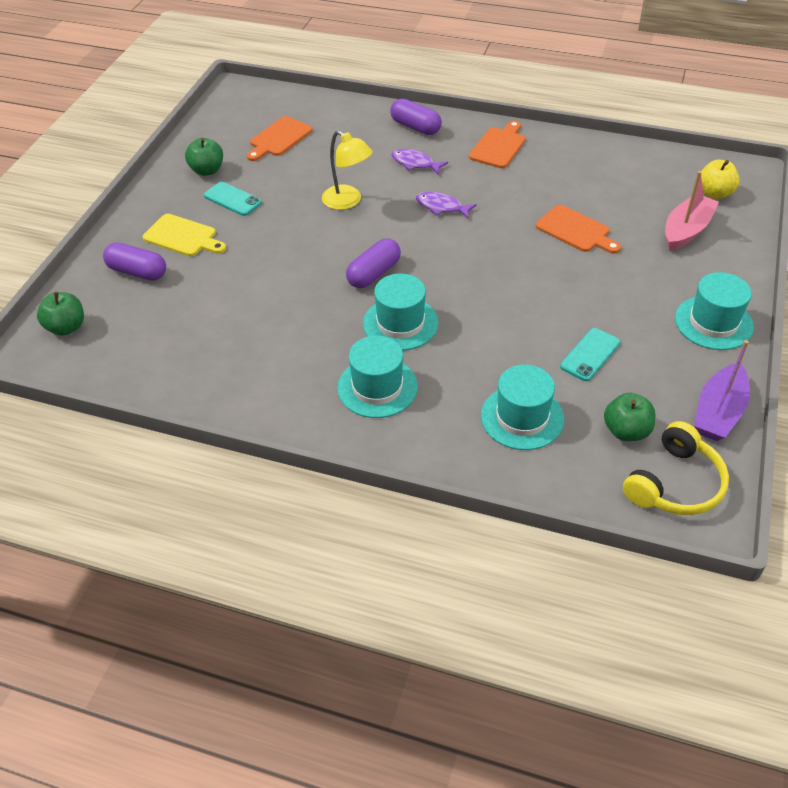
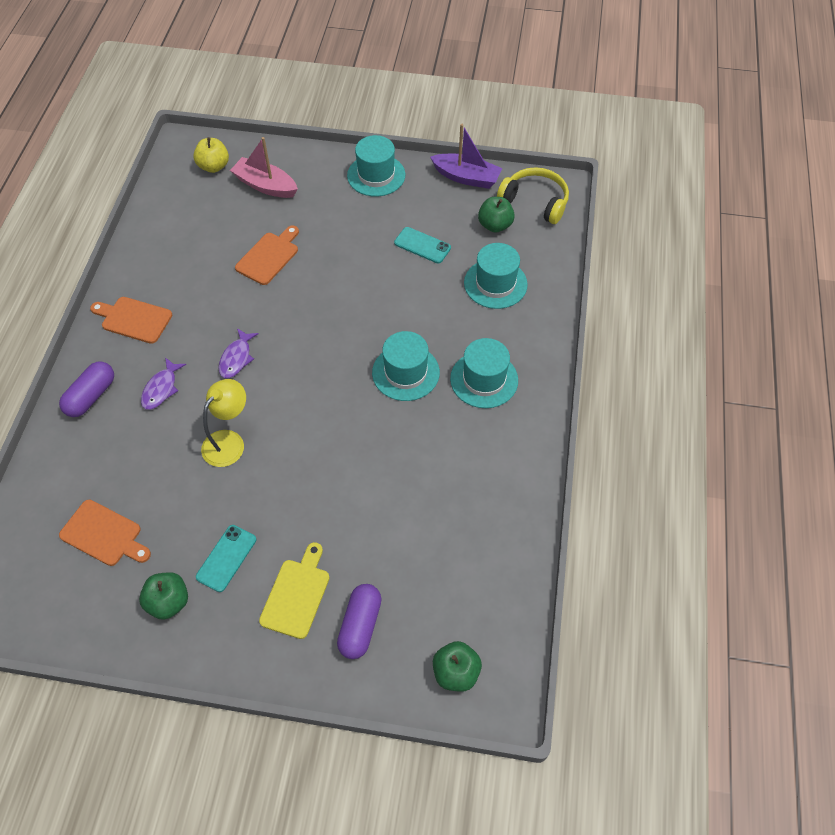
camera: 100 degrees left, 10 degrees up
(374, 273) = (341, 401): purple capsule -> none

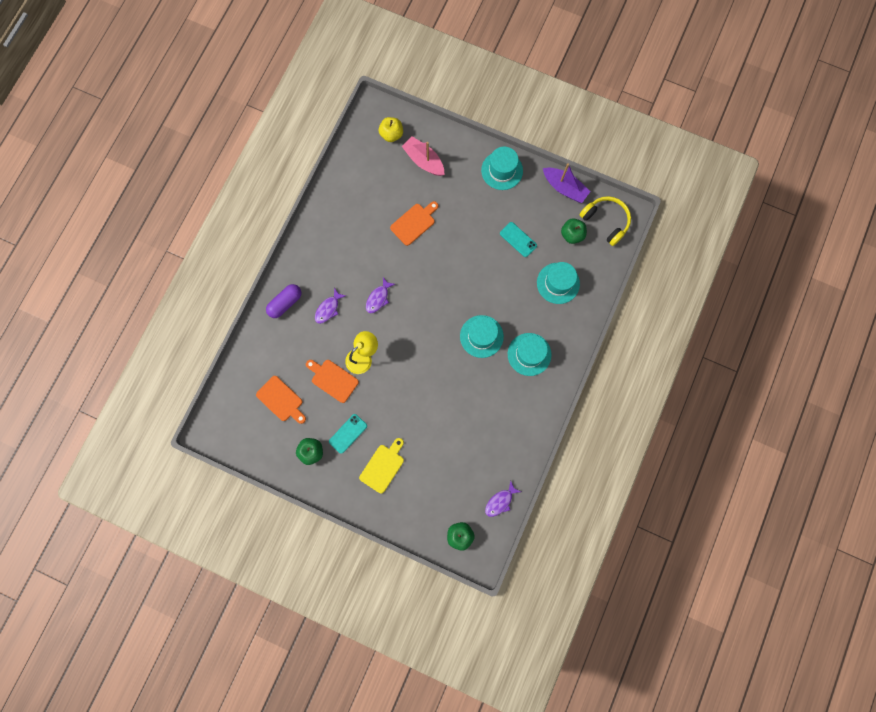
camera: 15 degrees right, 20 degrees up
(134, 319) = (319, 251): orange cutting board -> orange cutting board (333, 379)
(360, 625) = (414, 494): purple capsule -> none
(507, 599) = (500, 501): none -> purple fish

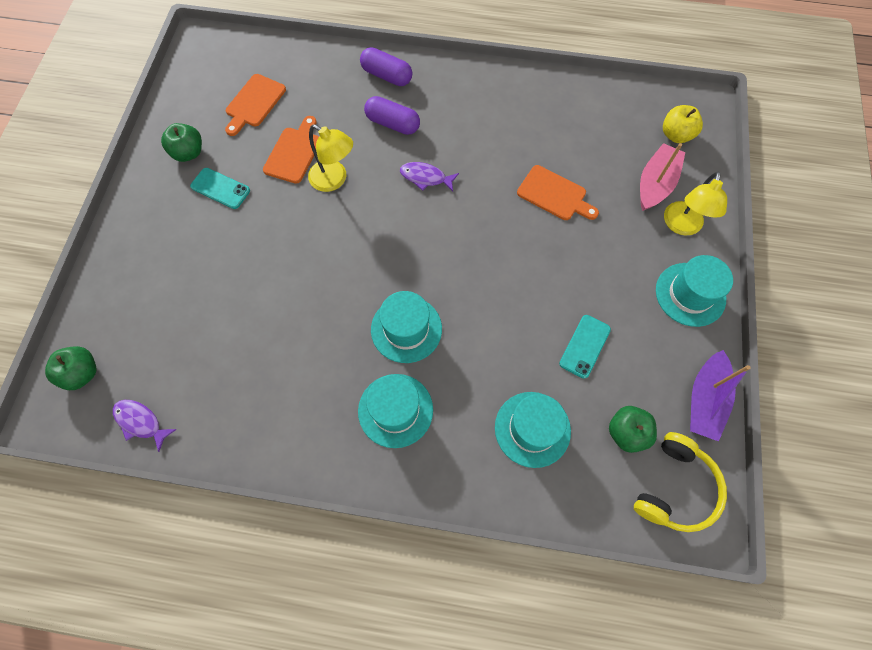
camera: 75 degrees right, 10 degrees down
(328, 309) = (393, 123): purple fish -> purple capsule
(383, 466) = (178, 243): yellow cutting board -> none
(457, 157) = (681, 226): none -> yellow lamp

